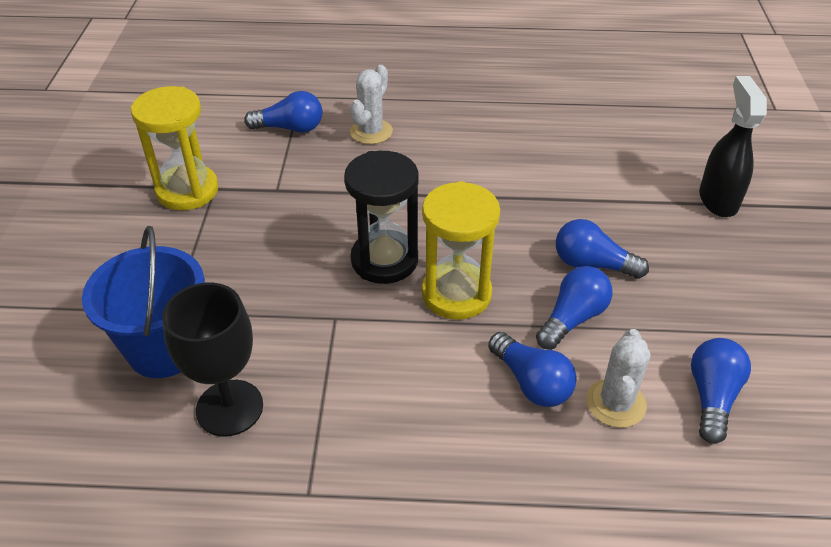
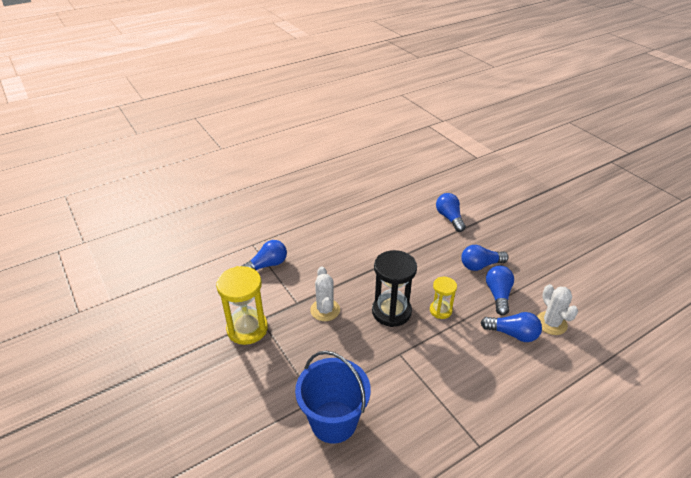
camera: 35 degrees left, 5 degrees down
(229, 408) = (400, 430): black goblet -> none
(371, 132) = (313, 247): white cactus -> white cactus (325, 310)
(456, 294) = (440, 310): yellow hourglass -> yellow hourglass, size x0.57
(712, 397) = (579, 299): blue light bulb -> blue light bulb (449, 218)
(717, 200) = (497, 210): black spray bottle -> none

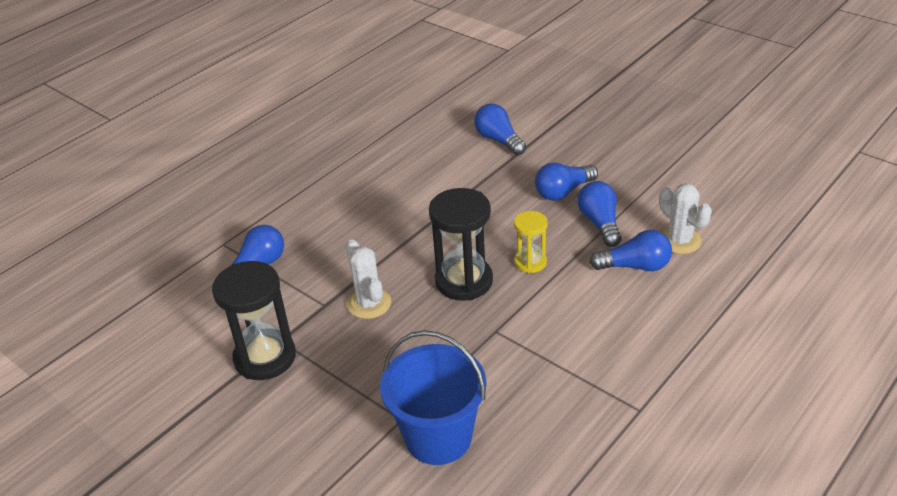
camera: 15 degrees left, 0 degrees up
(247, 328) = (265, 357): yellow hourglass -> black hourglass

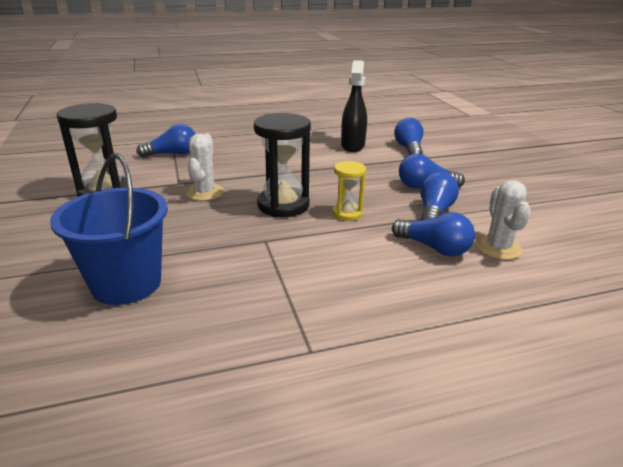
camera: 30 degrees right, 10 degrees down
(438, 160) = (352, 146): none -> black spray bottle

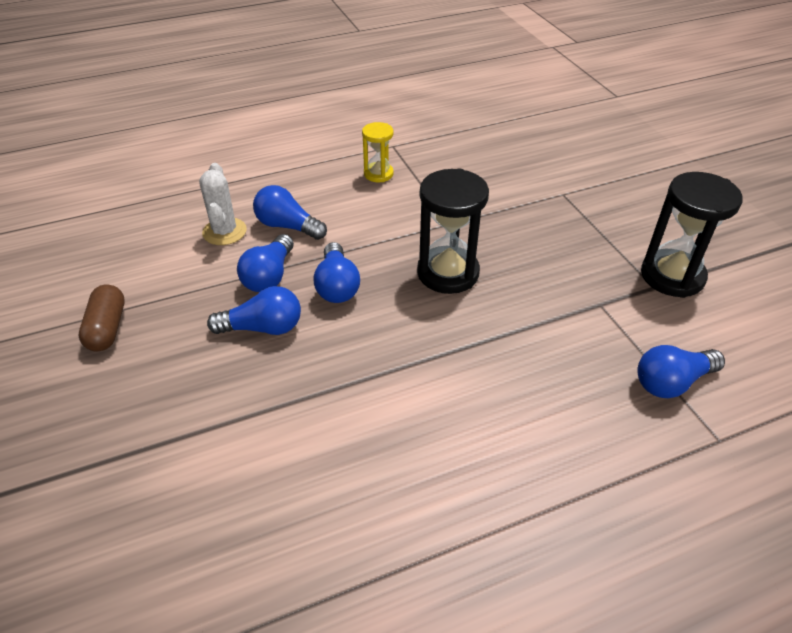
camera: 175 degrees right, 15 degrees up
(126, 283) = (541, 175): blue bucket -> none
(205, 192) = (553, 287): white cactus -> none
(347, 213) = (372, 265): yellow hourglass -> yellow hourglass (378, 174)
(352, 146) = (363, 454): black spray bottle -> none
(409, 149) = (253, 452): blue light bulb -> blue light bulb (337, 286)
(539, 193) = (107, 328): none -> brown capsule

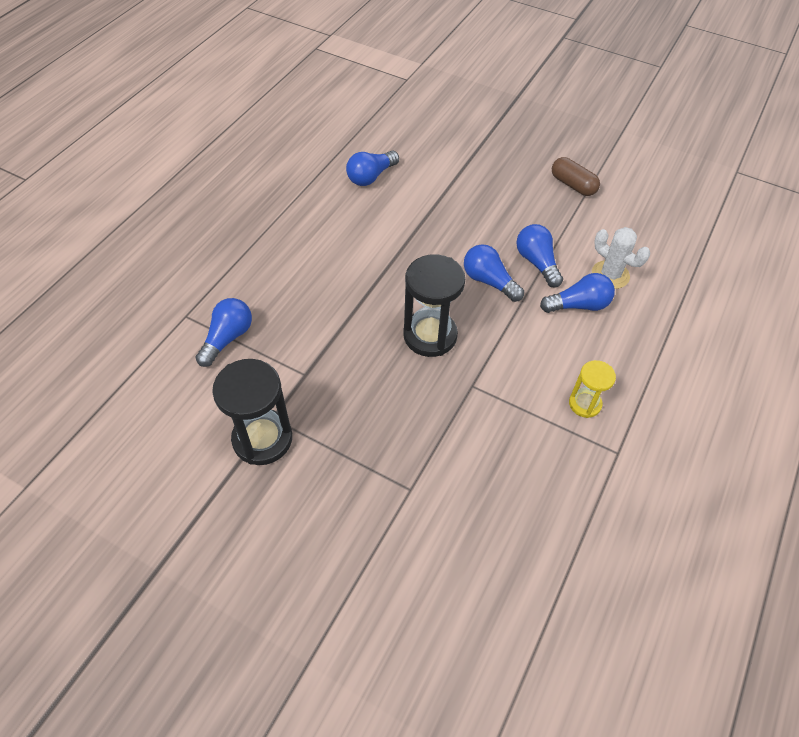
camera: 140 degrees right, 10 degrees up
(263, 328) = (496, 231): blue light bulb -> blue light bulb (371, 177)

